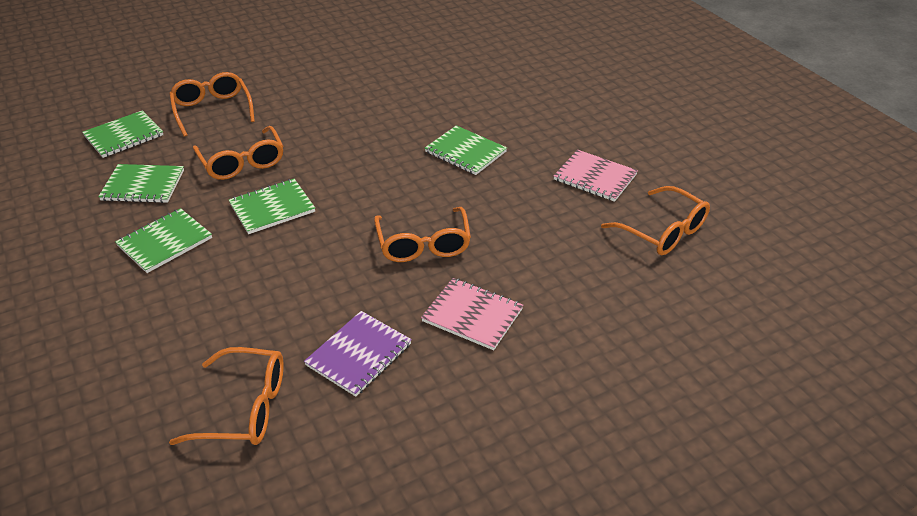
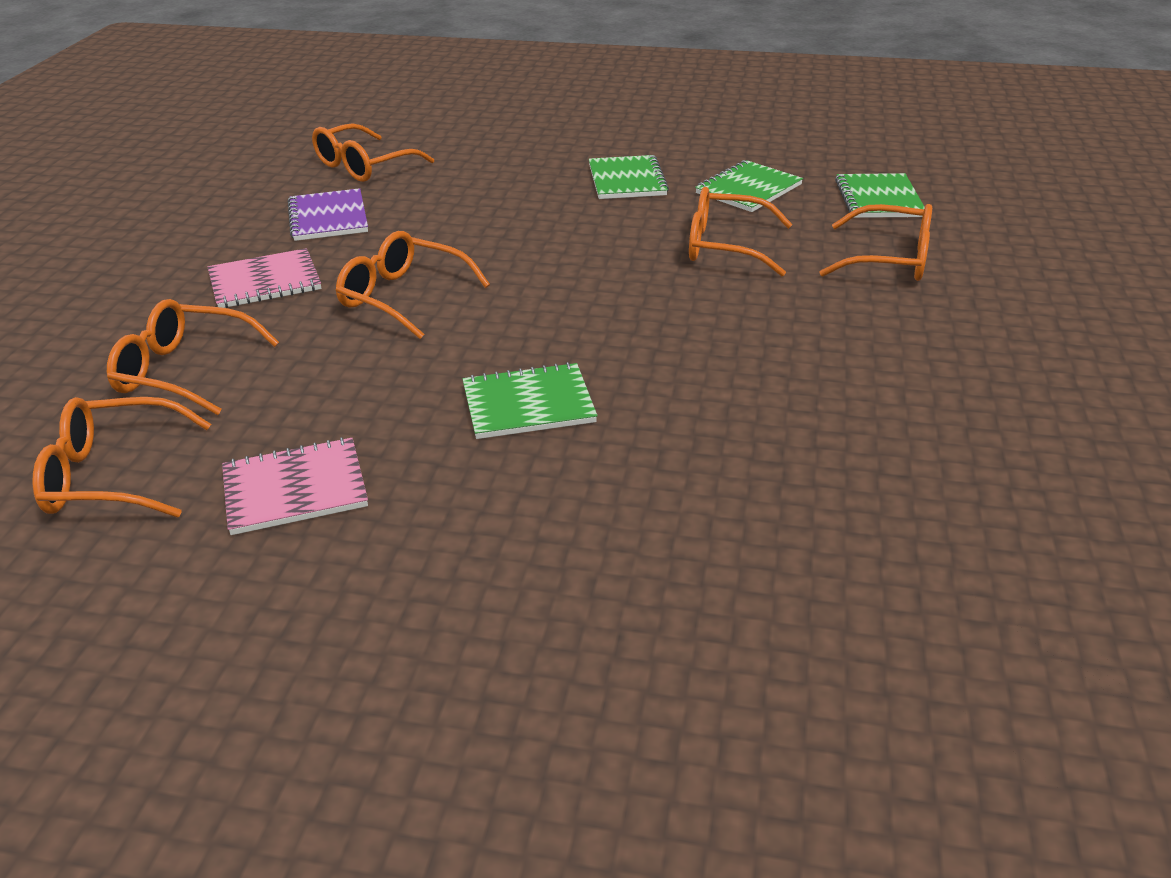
camera: 130 degrees right, 5 degrees down
(272, 208) = (605, 239): green notebook -> none
(582, 272) = (185, 371): none -> orange glasses

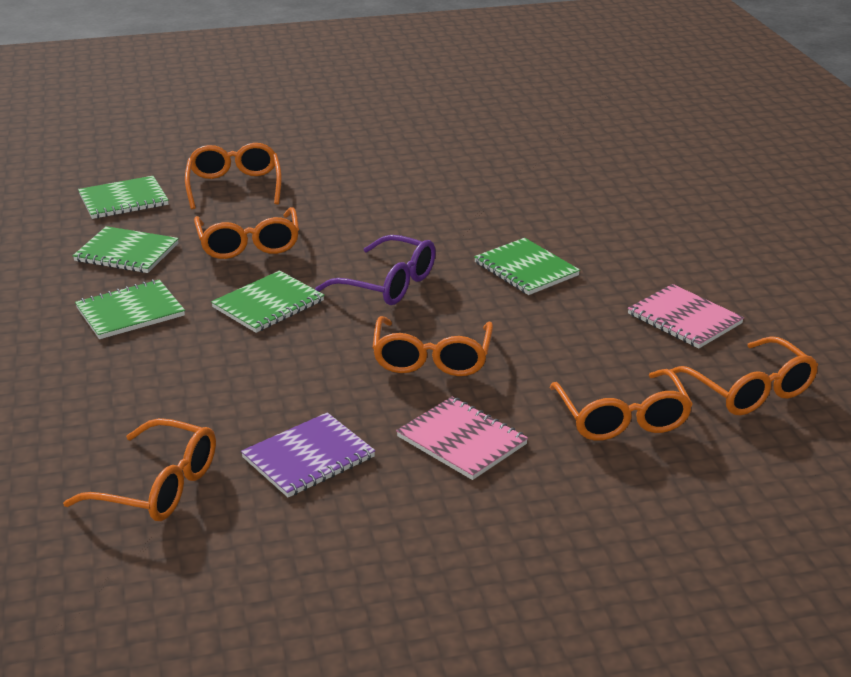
camera: 115 degrees left, 5 degrees down
(572, 305) = (387, 284): none -> purple glasses
(586, 237) = (268, 304): none -> green notebook

